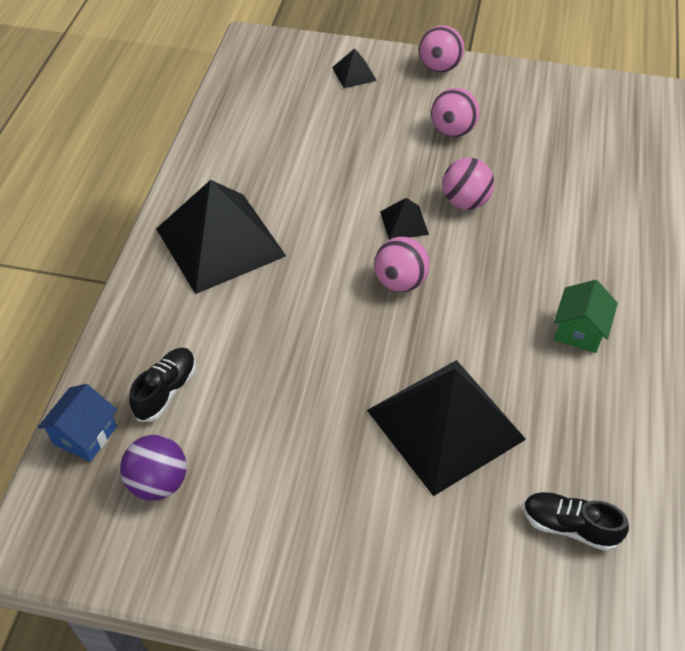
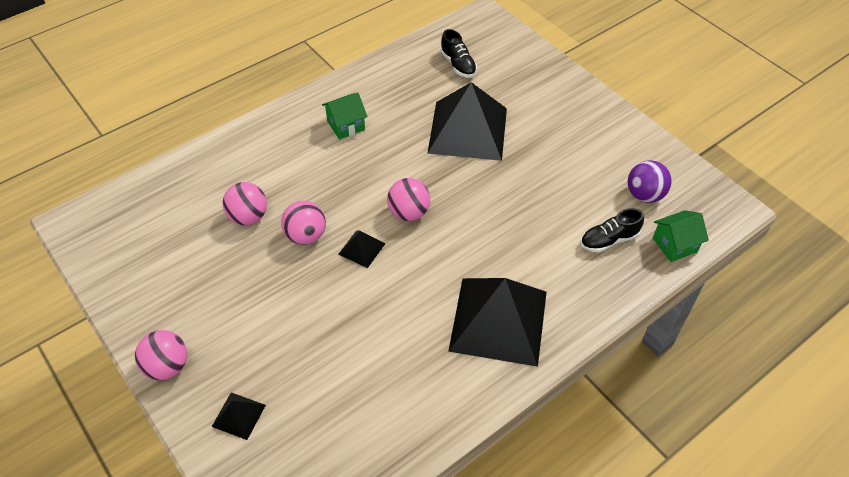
camera: 140 degrees left, 0 degrees up
(85, 435) = (674, 245): blue house -> green house
(452, 131) = (240, 296): pink ball -> pink ball (248, 217)

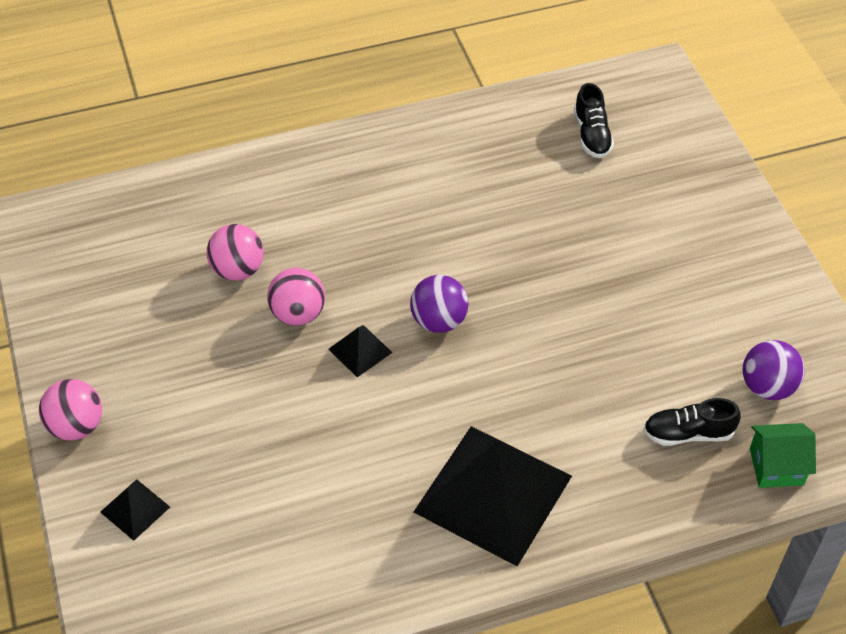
camera: 20 degrees right, 0 degrees up
(346, 125) = (406, 182): green house -> none
(409, 213) = (439, 321): pink ball -> purple ball
(467, 130) = (564, 231): black pyramid -> none

